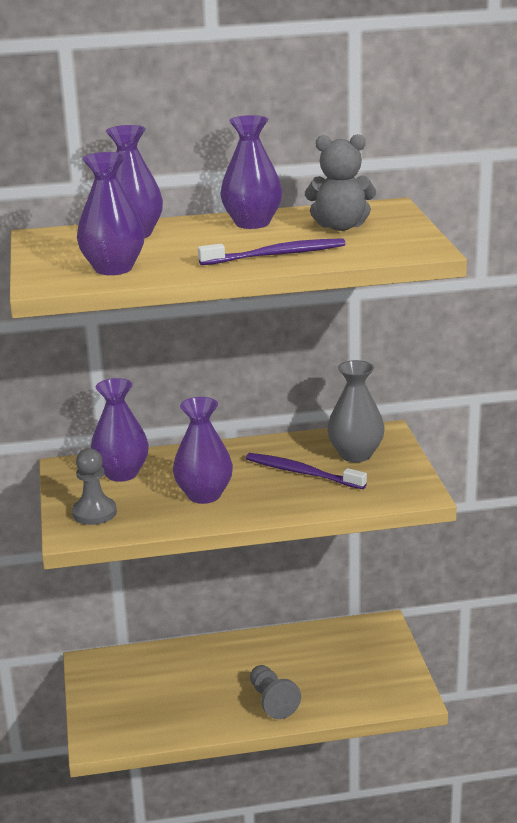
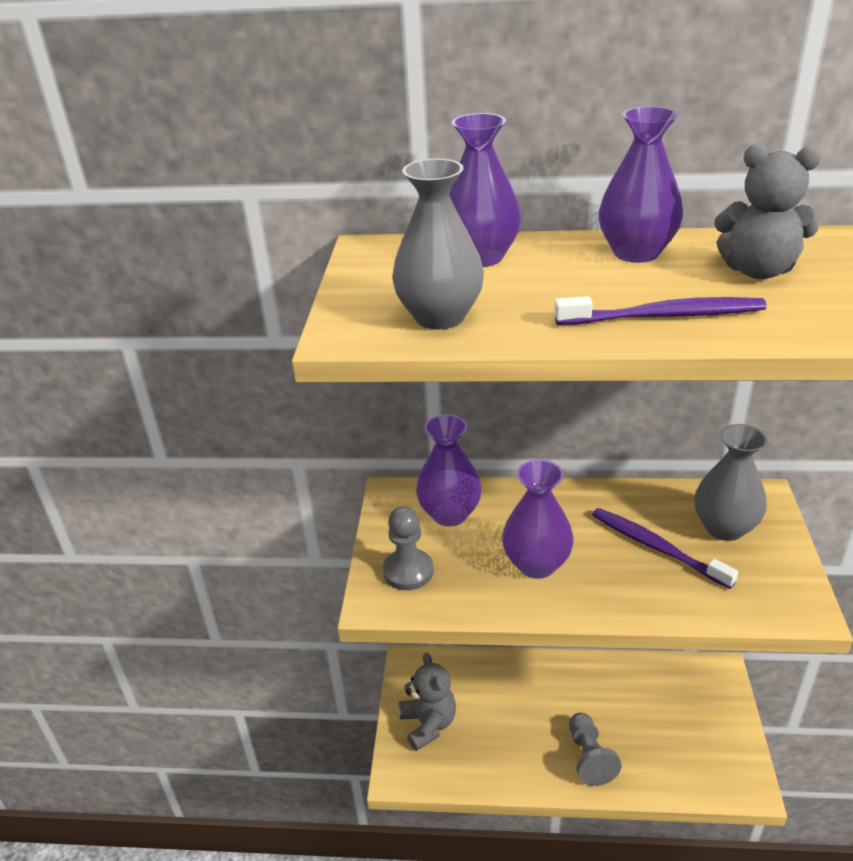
camera: 15 degrees right, 10 degrees up
(113, 268) = (440, 317): purple vase -> grey vase
(117, 702) = (428, 724): none -> grey teddy bear

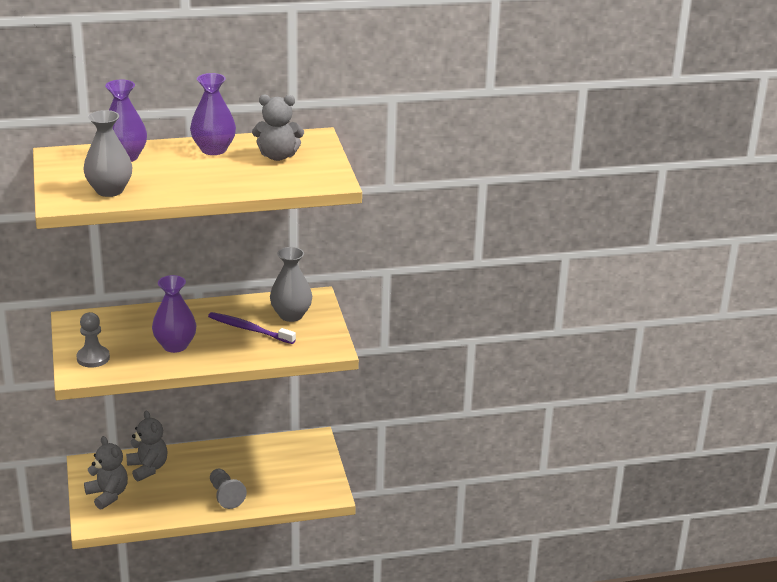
camera: 20 degrees left, 5 degrees down
(450, 514) = (114, 326): purple vase -> none
(487, 685) = (148, 468): none -> grey teddy bear
(664, 316) = (227, 182): purple toothbrush -> none

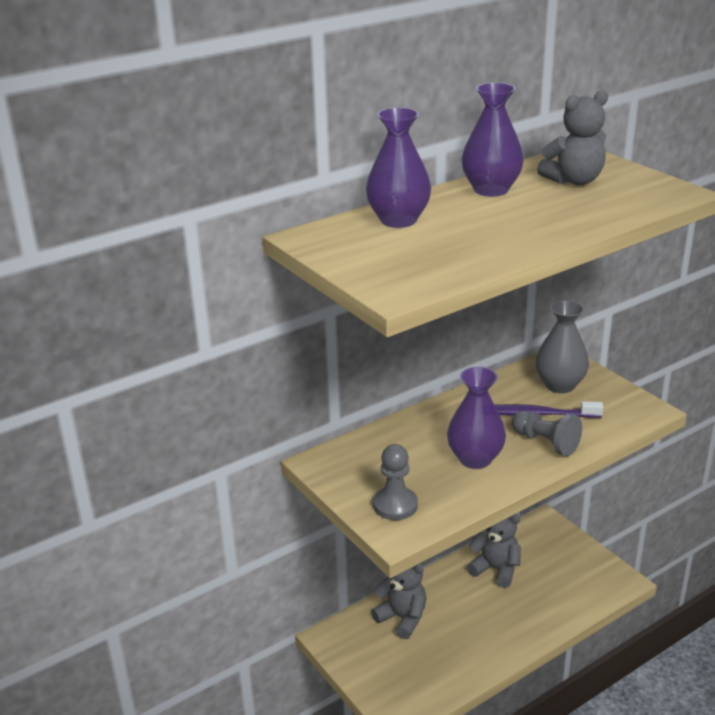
camera: 20 degrees left, 0 degrees up
(108, 495) = (386, 669): grey teddy bear -> grey teddy bear (496, 569)
(109, 190) = (438, 262): grey vase -> none
(225, 495) = (516, 622): grey pawn -> grey pawn (545, 442)

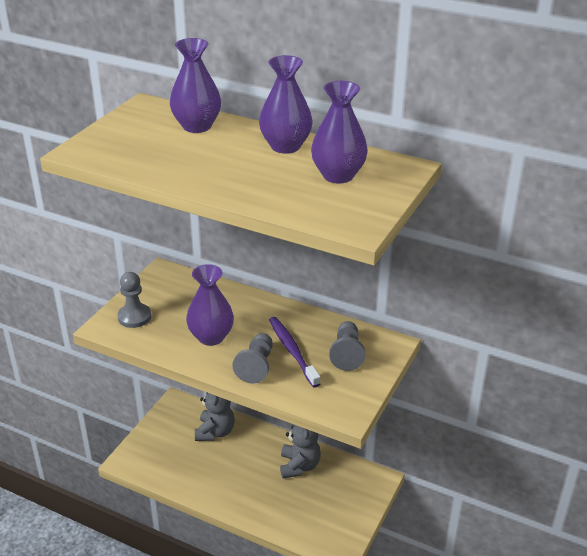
camera: 60 degrees right, 5 degrees up
(560, 385) = (346, 354): grey vase -> grey pawn
(574, 181) = (338, 175): grey teddy bear -> purple vase

